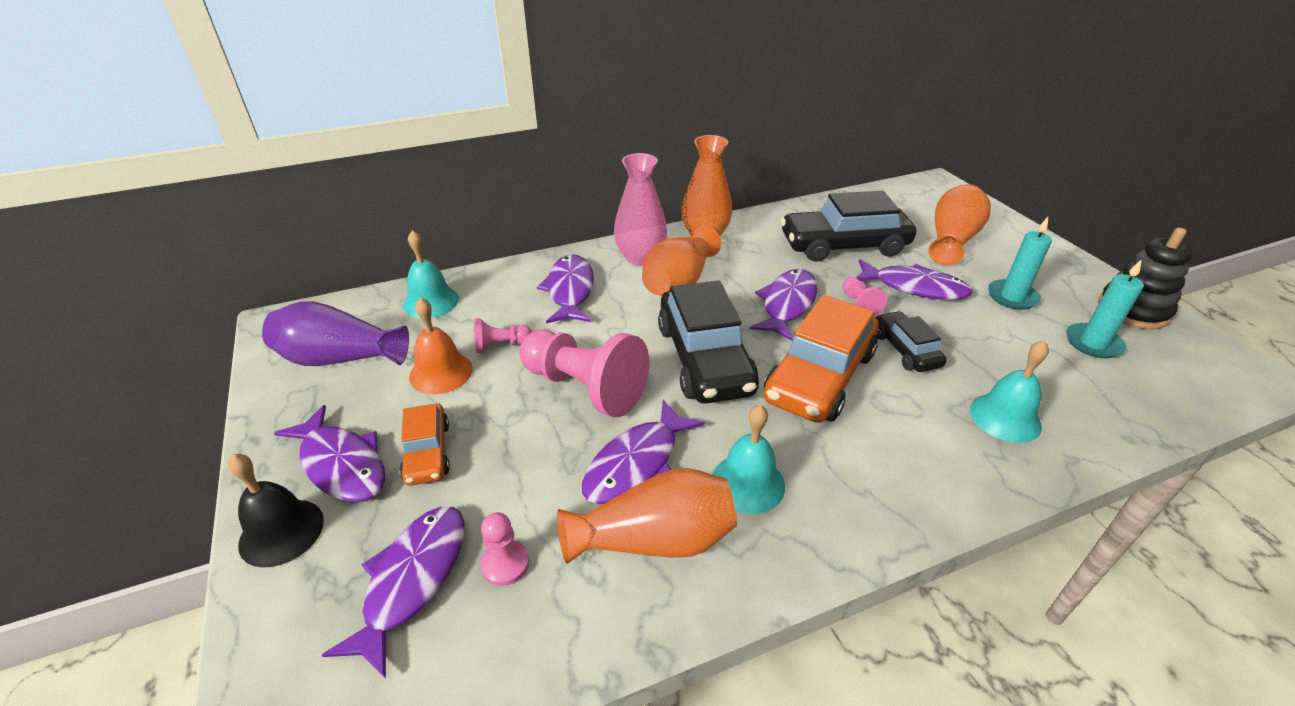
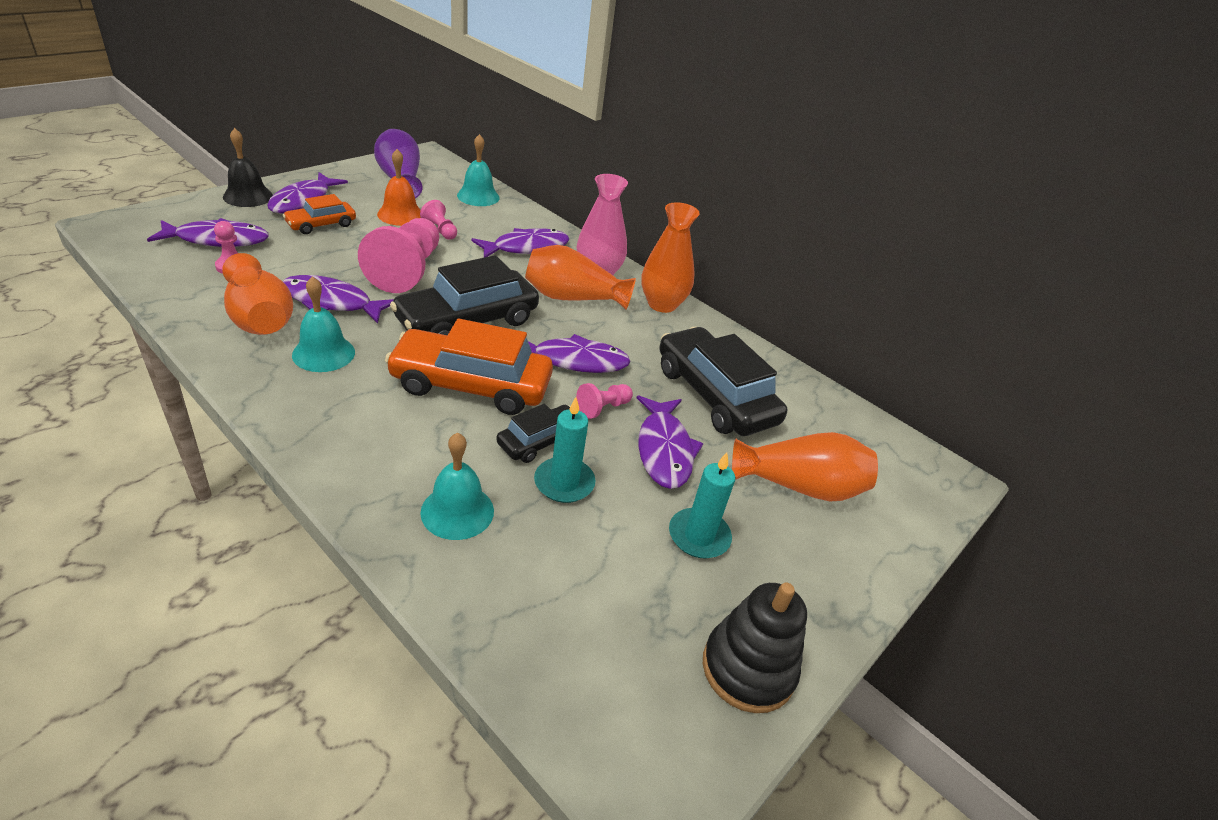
camera: 60 degrees right, 0 degrees up
(1093, 343) = (637, 608): turquoise candle -> turquoise candle (564, 483)

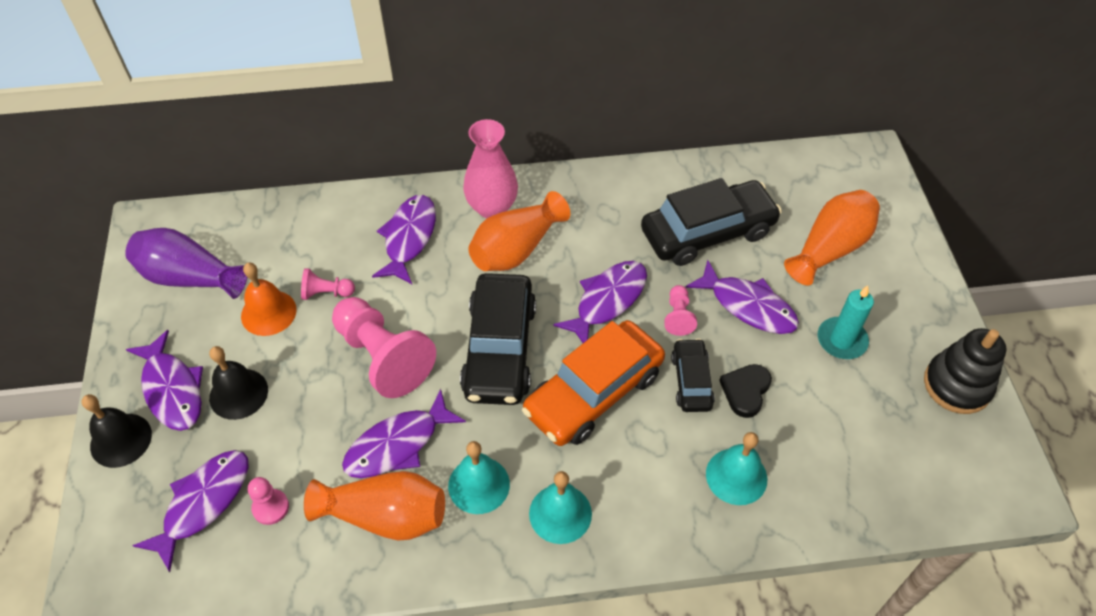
camera: 45 degrees left, 15 degrees up
(321, 224) = (238, 393): orange car -> black bell
(478, 196) = (280, 225): turquoise bell -> turquoise bell (560, 513)
(564, 483) = (745, 391): turquoise candle -> black heart
(662, 304) = (569, 189): orange vase -> none
(715, 395) = (707, 232): black car -> black car turned 150 degrees clockwise

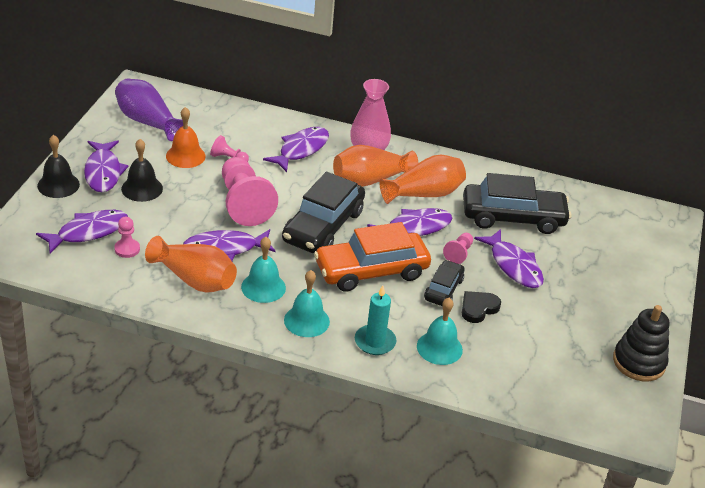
camera: 20 degrees right, 15 degrees down
(830, 248) = (599, 257): orange vase -> orange vase (424, 194)
(841, 340) = (569, 308): turquoise candle -> turquoise candle (375, 342)

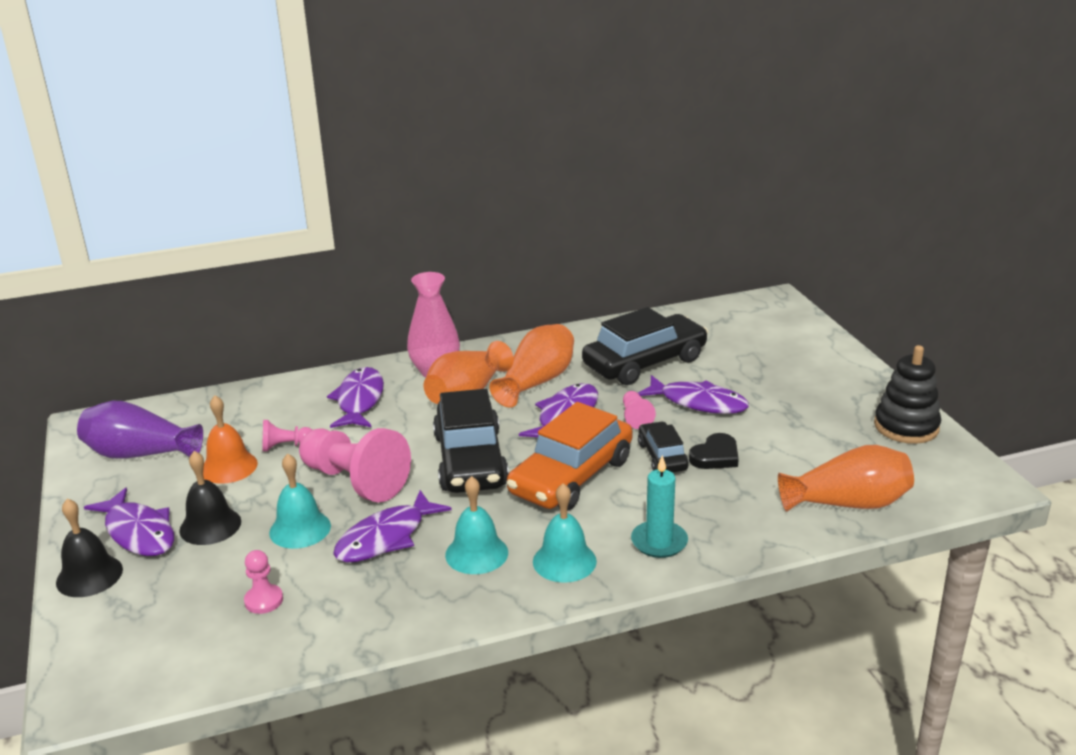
camera: 30 degrees left, 10 degrees down
(88, 232) = (190, 608): purple fish -> none
(194, 279) = (386, 589): orange vase -> orange vase (847, 503)
(439, 348) = (726, 512): turquoise bell -> turquoise bell (300, 529)
(478, 308) = (715, 456): black heart -> black heart turned 150 degrees counterclockwise

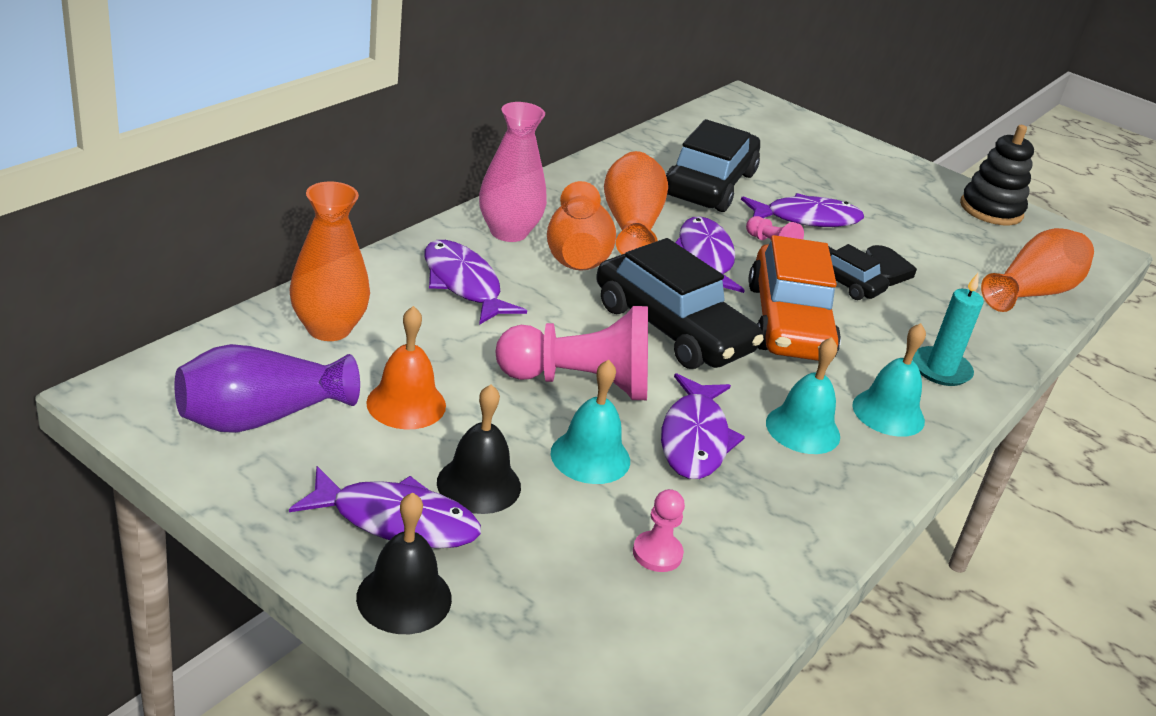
camera: 40 degrees left, 5 degrees up
(240, 411) = (329, 328): none -> orange vase
(285, 446) = (445, 360): pink pawn -> none

